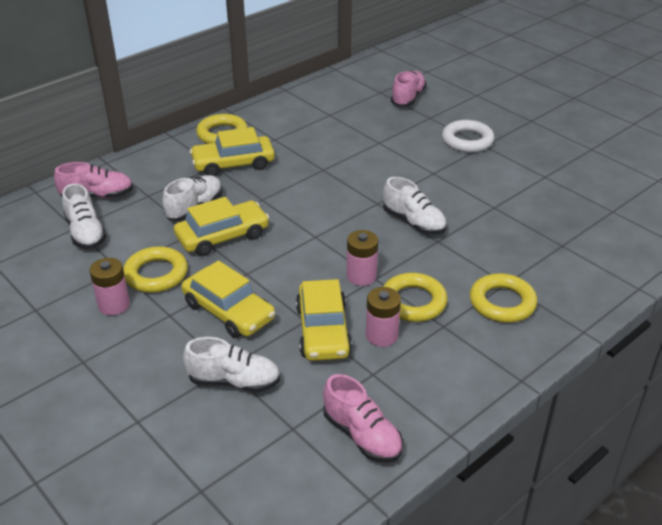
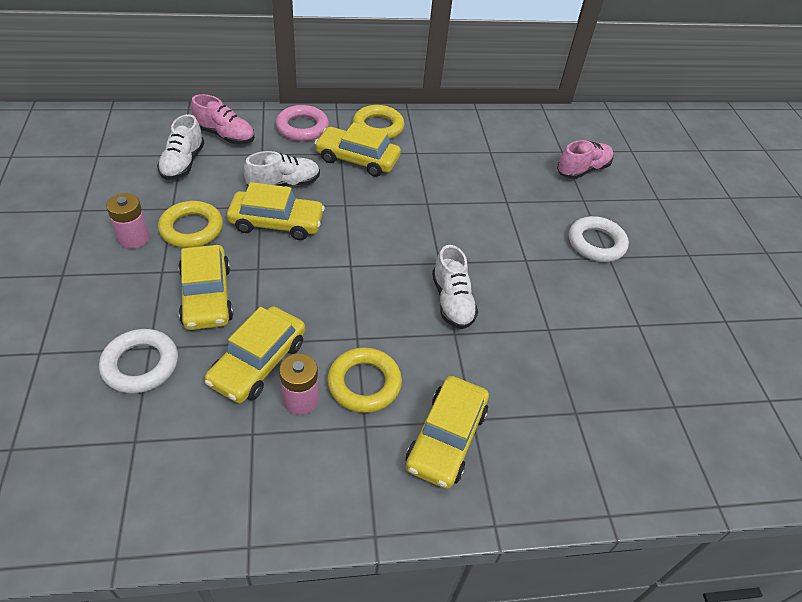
camera: 30 degrees right, 10 degrees up
(159, 161) = (302, 127): none -> pink ring
(234, 381) = (140, 364): white shoe -> white ring
(361, 276) = (347, 328): pink battery -> none
(362, 435) = (177, 489): pink shoe -> none
(502, 303) = (446, 438): yellow ring -> yellow car

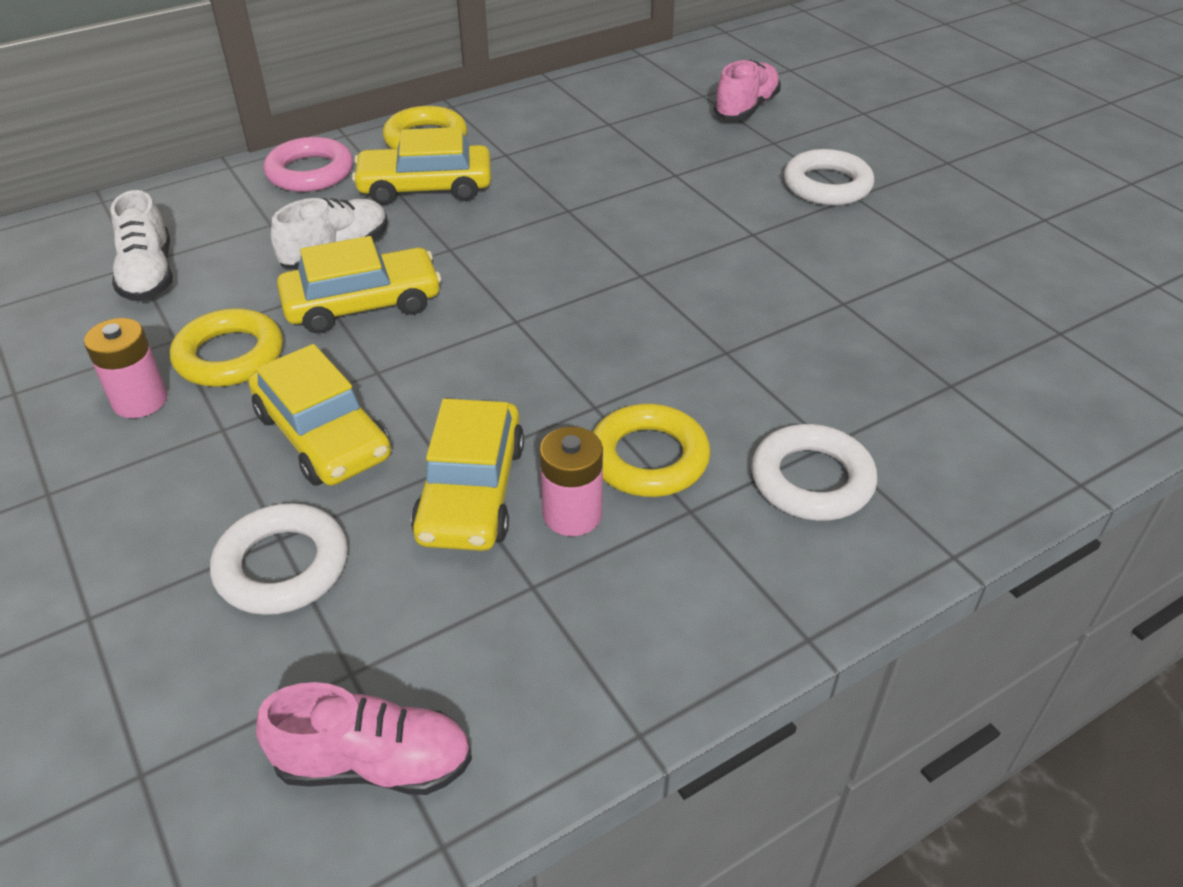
camera: 20 degrees left, 5 degrees down
(225, 135) = (192, 218): pink shoe -> pink shoe (374, 763)
(446, 438) = (812, 480): yellow car -> white ring
(452, 301) = (693, 315): white shoe -> none

